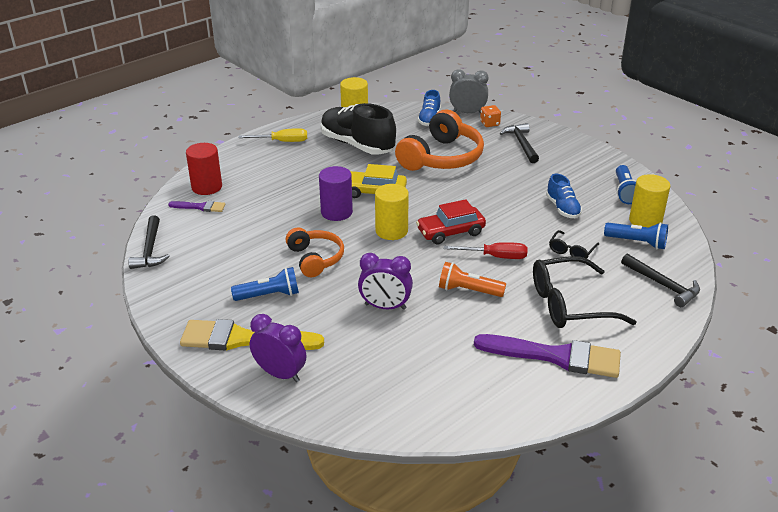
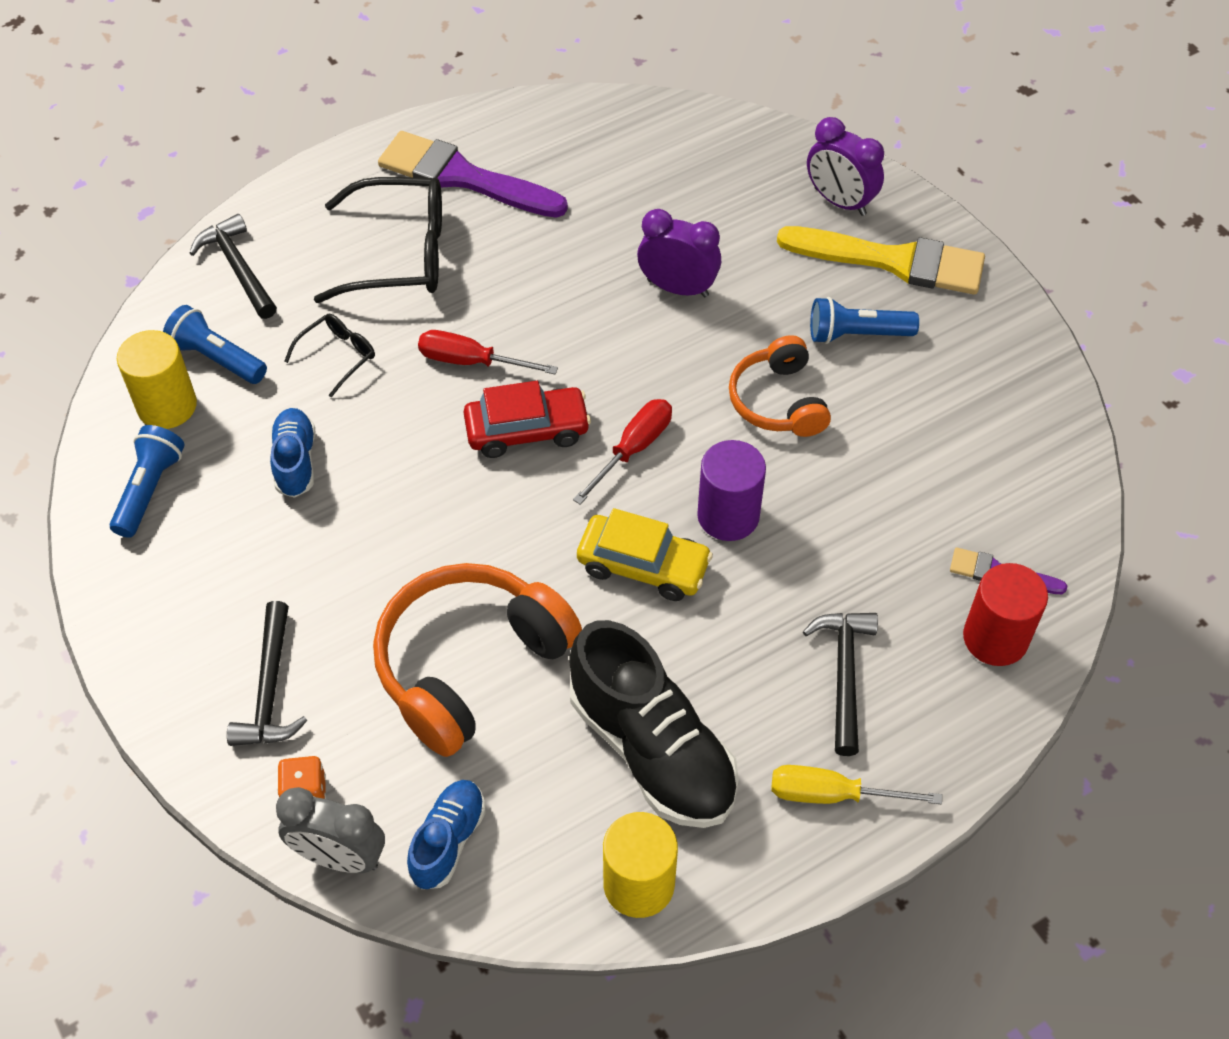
camera: 170 degrees left, 20 degrees up
(150, 250) = (1073, 465): black hammer -> black hammer (843, 675)
(391, 231) = (633, 449): yellow cylinder -> red screwdriver
(468, 290) = (541, 300): orange flashlight -> none

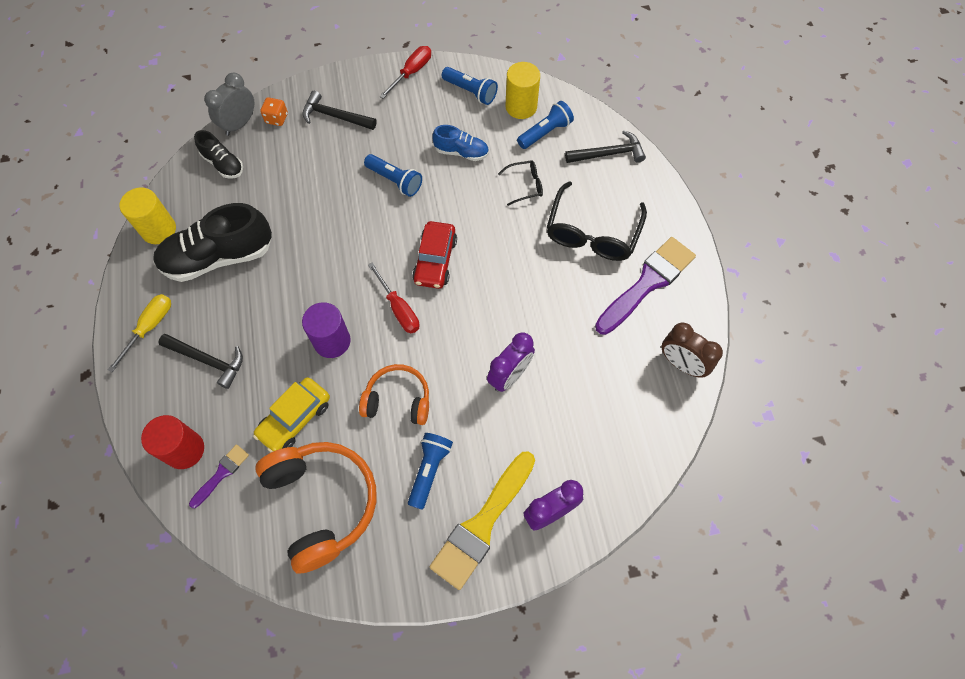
camera: 110 degrees right, 10 degrees up
(338, 356) = (525, 185): black glasses -> black glasses turned 75 degrees counterclockwise
(389, 538) = (395, 180): none -> blue flashlight
(448, 841) = (223, 164): blue shoe -> black shoe
(470, 665) = (305, 195): orange headphones -> orange headphones (322, 503)
(471, 362) = (495, 247): red screwdriver -> red screwdriver (411, 72)
(575, 121) = (681, 364): none -> brown clock
(643, 566) = (321, 288): yellow car -> yellow car (295, 418)

